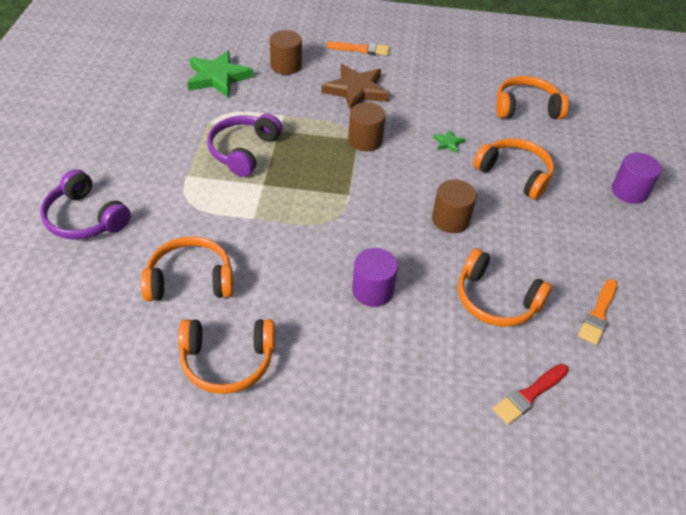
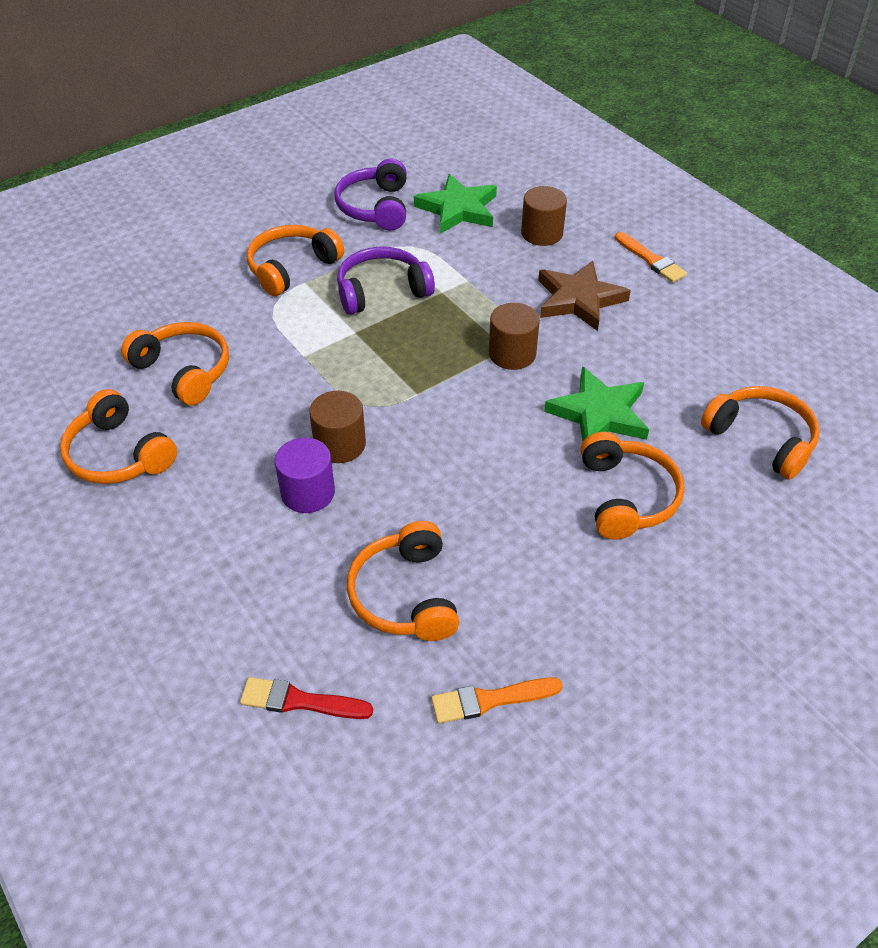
camera: 50 degrees right, 0 degrees up
(85, 218) = (183, 267): purple headphones -> purple headphones (375, 207)
(165, 172) = (291, 268): none -> orange headphones
(448, 143) = (599, 414): green star -> green star, size x2.29
(450, 219) = (480, 488): brown cylinder -> brown cylinder (340, 444)
(629, 191) = (749, 618): purple cylinder -> none

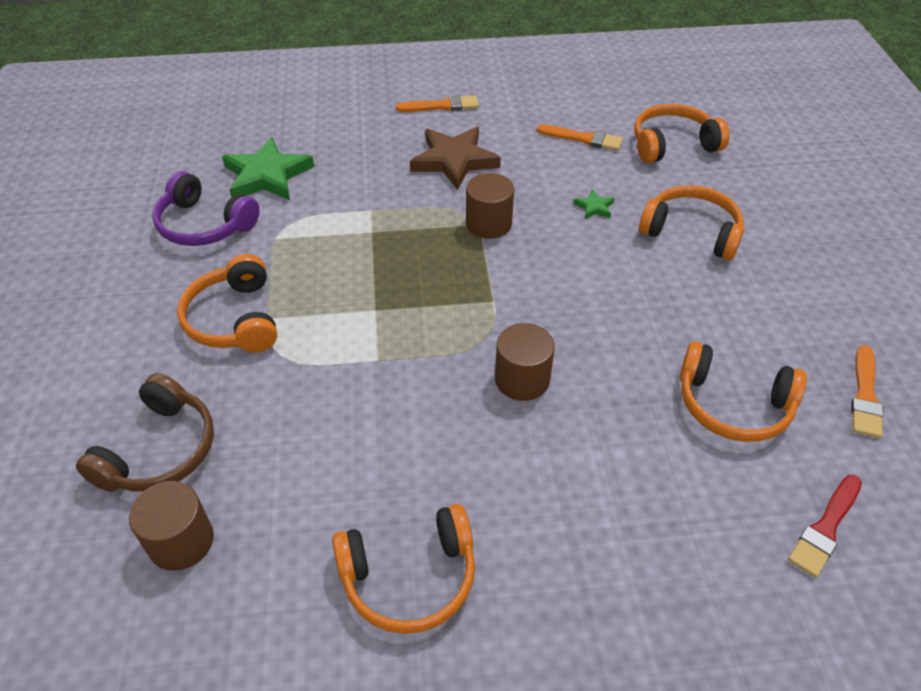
camera: 60 degrees left, 0 degrees up
(155, 292) = (159, 450): none -> brown headphones
(184, 371) = (319, 468): orange headphones -> none
(308, 493) = (571, 427): purple cylinder -> none
(382, 291) = (333, 269): purple headphones -> none
(542, 233) = (352, 144): brown cylinder -> brown cylinder (181, 541)
(599, 414) = (594, 207): green star -> green star, size x0.44
(700, 370) = (583, 139): none -> orange brush

